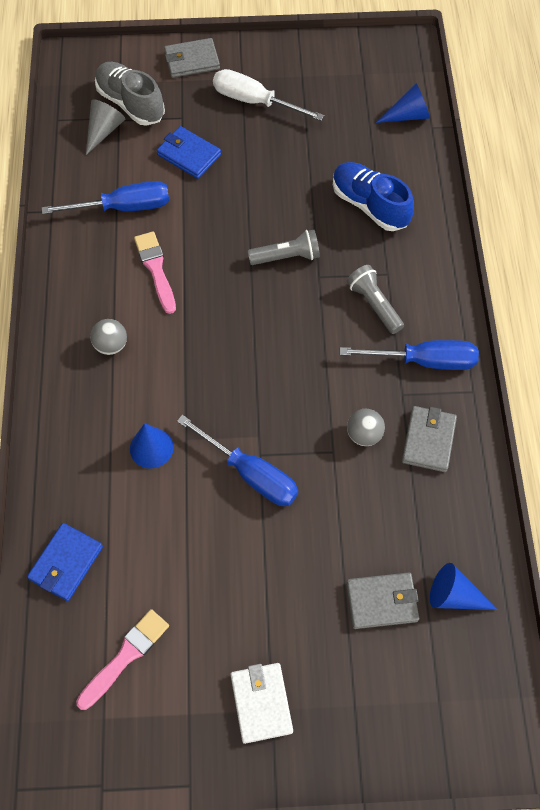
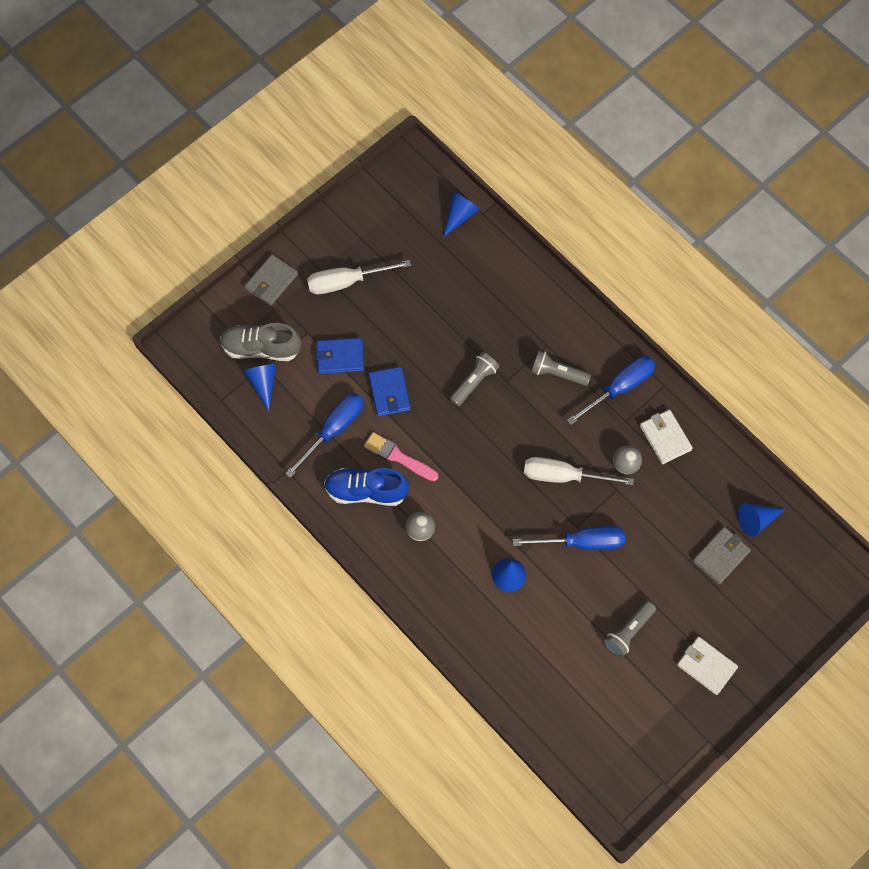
camera: 40 degrees left, 5 degrees up
(66, 563) = (526, 683): blue wallet -> blue wallet (389, 392)
(104, 131) = (263, 383): grey cone -> blue cone
(126, 656) = (610, 704): pink brush -> none
(213, 598) = (628, 632): none -> grey flashlight
(291, 399) = (563, 476): none -> white screwdriver
(369, 205) = (493, 304): blue shoe -> blue shoe (366, 491)
(428, 440) = (665, 438): grey wallet -> white wallet

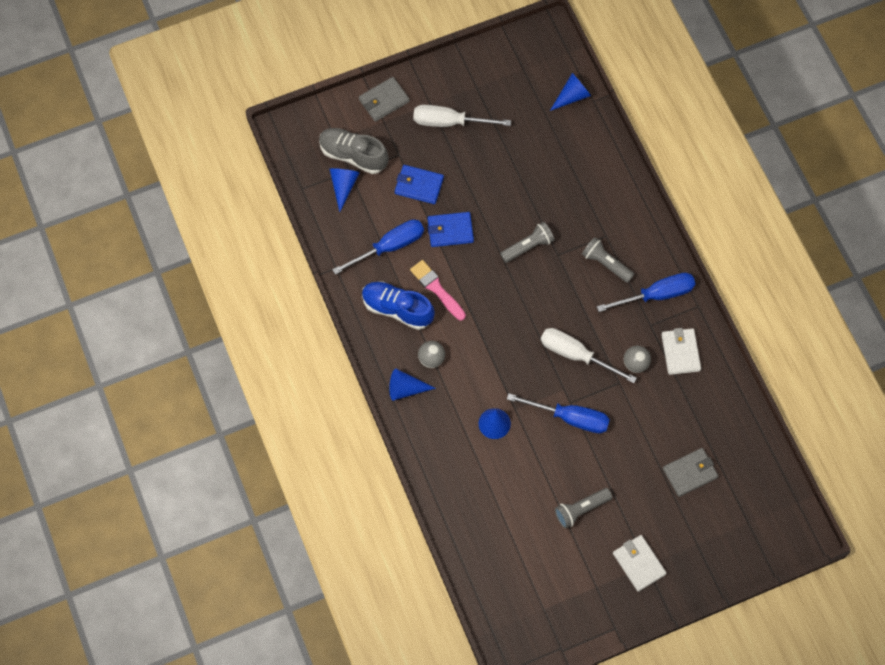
camera: 20 degrees right, 0 degrees up
(389, 392) = (450, 231): blue wallet -> blue wallet turned 75 degrees clockwise
(756, 520) = (735, 452): blue cone -> blue cone (406, 389)

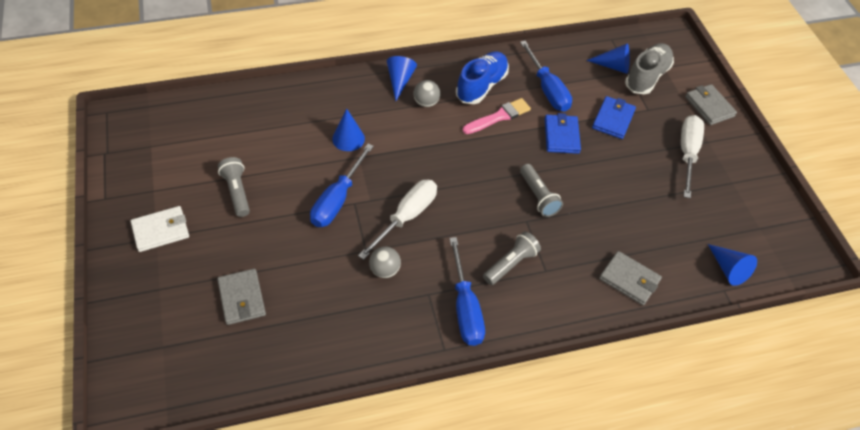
camera: 95 degrees right, 15 degrees down
(600, 171) = (629, 279): none -> grey wallet
(680, 352) = (388, 318): white wallet -> none

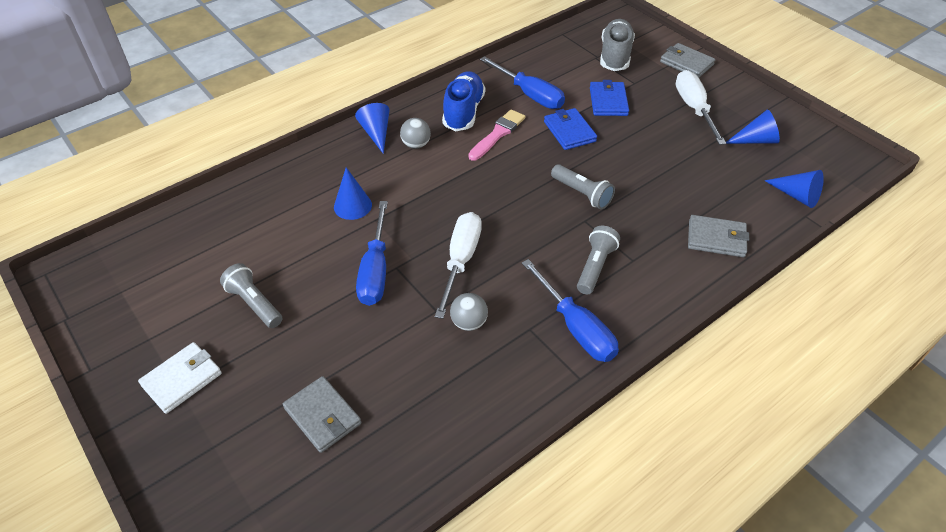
camera: 20 degrees left, 5 degrees down
(613, 66) = (579, 56): blue cone -> blue cone (755, 140)

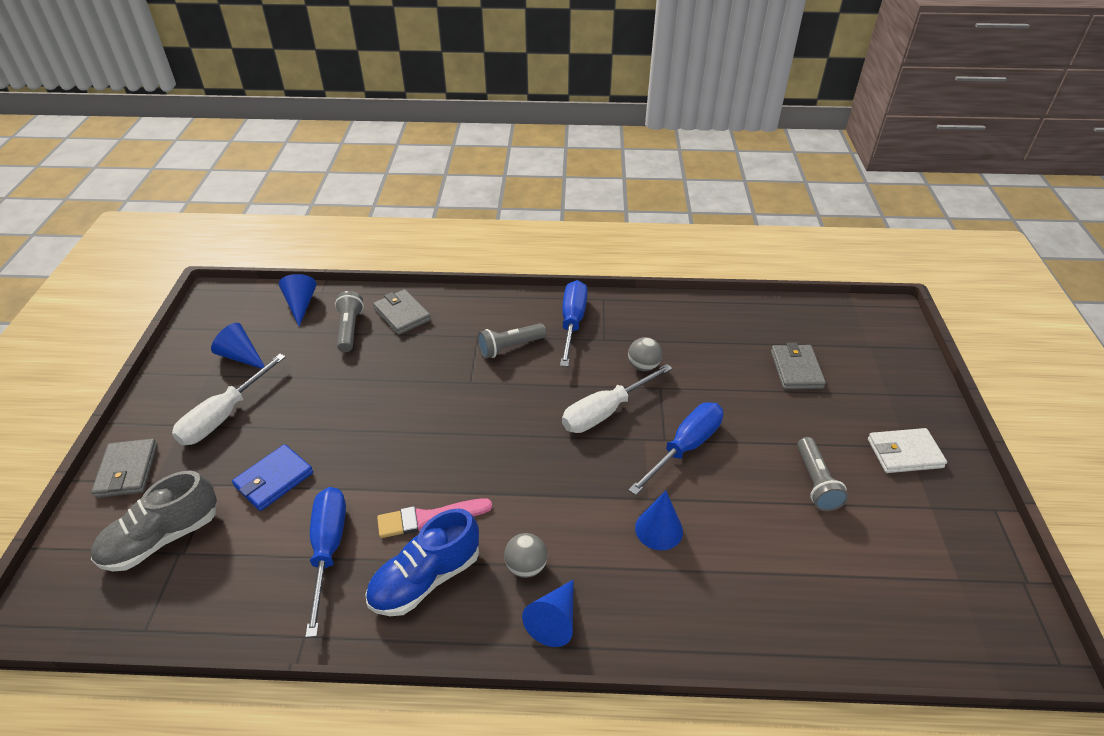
camera: 140 degrees left, 5 degrees down
(569, 131) = (361, 471): blue wallet -> none
(582, 194) = (441, 403): grey flashlight -> grey flashlight (349, 329)

